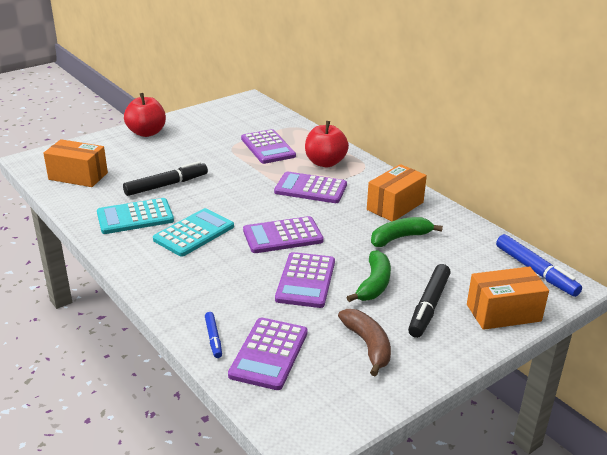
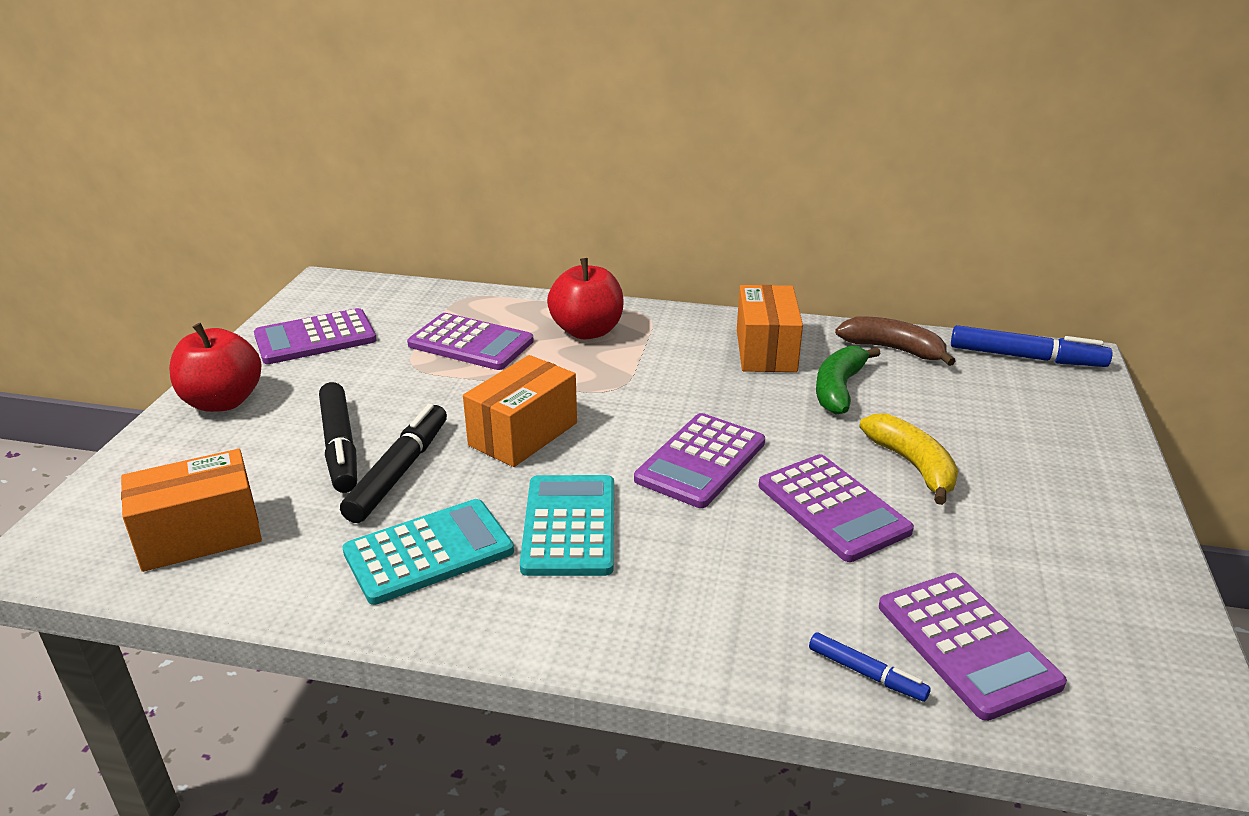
camera: 40 degrees left, 0 degrees up
(135, 217) = (429, 552): turquoise calculator -> turquoise calculator turned 150 degrees counterclockwise
(310, 188) = (627, 376): purple calculator -> purple calculator (315, 338)
(368, 345) = (1041, 551): brown banana -> brown banana (893, 349)
(374, 284) = (912, 465): green banana -> yellow banana
(429, 306) = (1009, 458): black marker -> black marker (340, 446)
(503, 313) = (1082, 423): orange box -> orange box (523, 434)

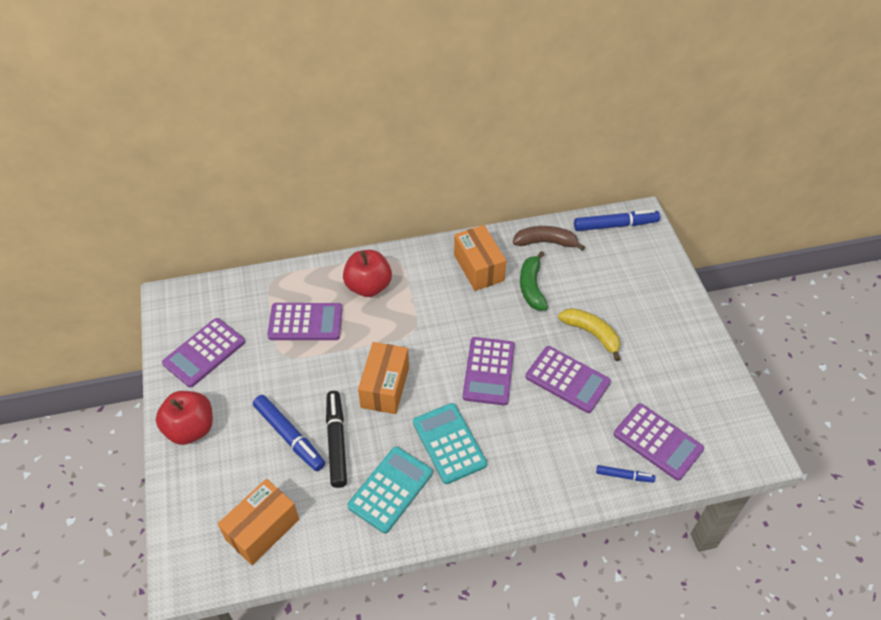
camera: 25 degrees left, 20 degrees up
(340, 446) = (289, 436): black marker -> blue marker

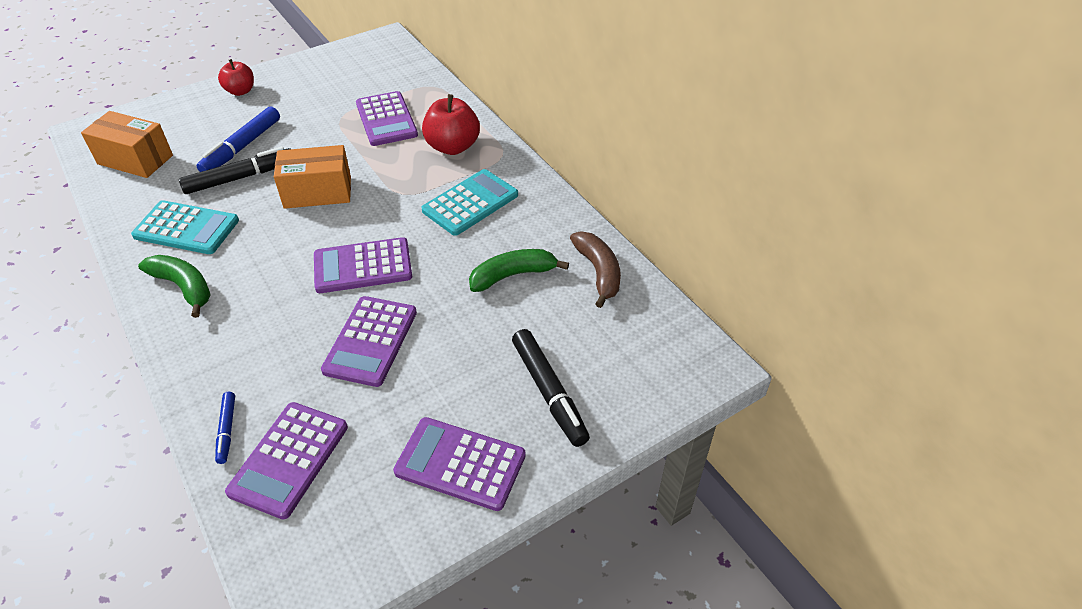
camera: 70 degrees right, 5 degrees down
(190, 429) = (240, 91): red apple -> red apple, size x0.65
(204, 353) = (328, 74): purple calculator -> purple calculator (460, 464)
(449, 443) = (252, 257): turquoise calculator -> turquoise calculator (470, 203)
(467, 495) = (184, 287): none -> green banana
(479, 268) = (522, 222): orange box -> none
(592, 334) = (456, 351): yellow banana -> none
(615, 225) = (675, 338): blue marker -> none
(639, 296) = (549, 391): none -> black marker

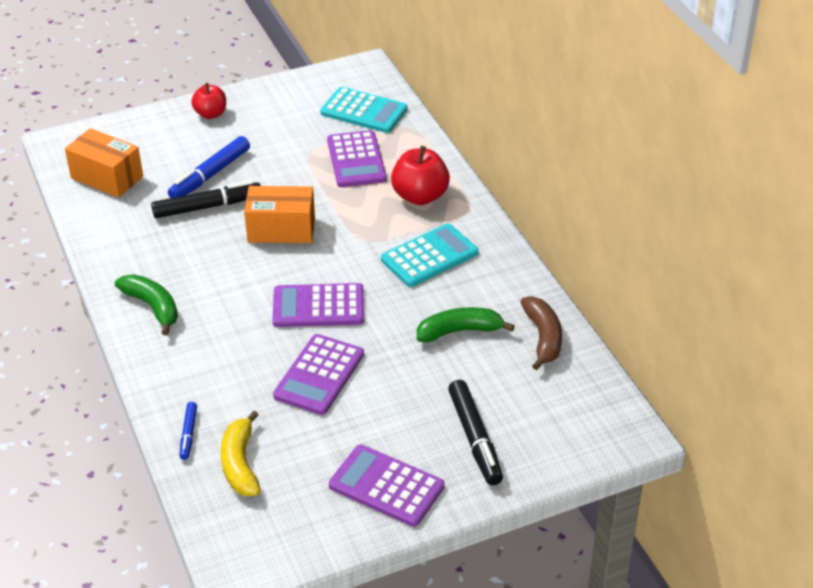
camera: 10 degrees right, 5 degrees down
(186, 228) = (155, 252): turquoise calculator -> turquoise calculator (364, 111)
(289, 459) = (240, 464): purple calculator -> yellow banana

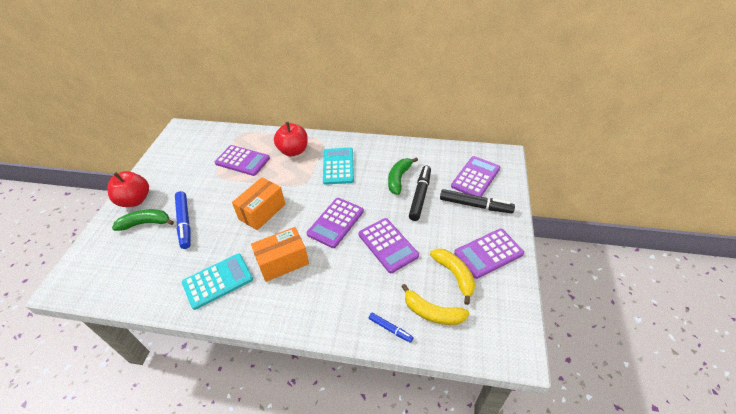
camera: 55 degrees left, 5 degrees up
(107, 177) = (126, 273): orange box -> orange box (283, 262)
(153, 307) = (266, 300): green banana -> green banana (146, 223)
(207, 207) = (209, 235): black marker -> black marker (420, 196)
(211, 114) = (135, 200): red apple -> red apple, size x1.55
(318, 464) = (455, 275): none -> yellow banana
(364, 111) = (210, 143): turquoise calculator -> turquoise calculator (218, 281)
(541, 417) = (475, 177): none -> purple calculator
(543, 338) = (425, 154): brown banana -> none

